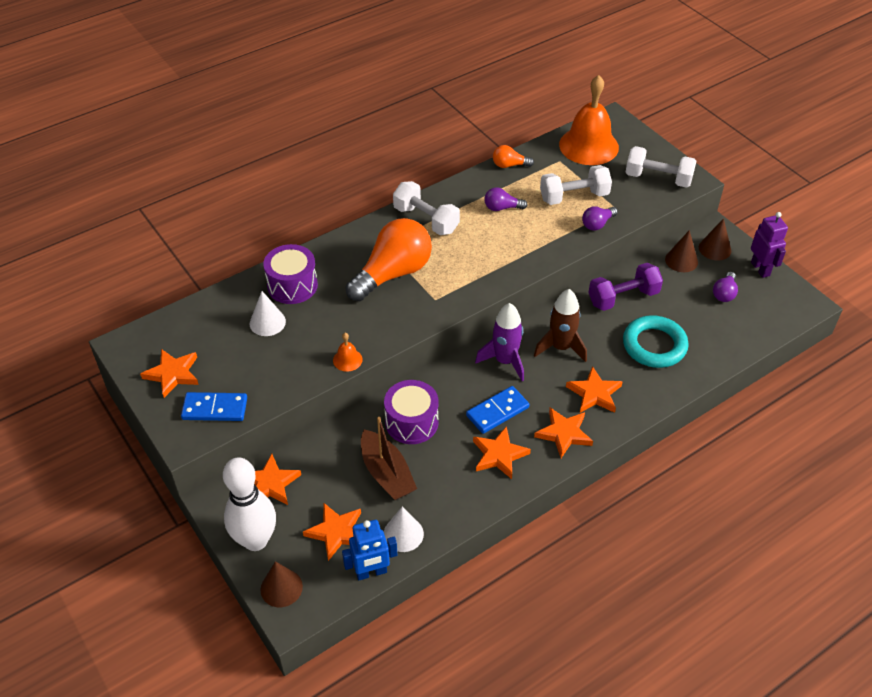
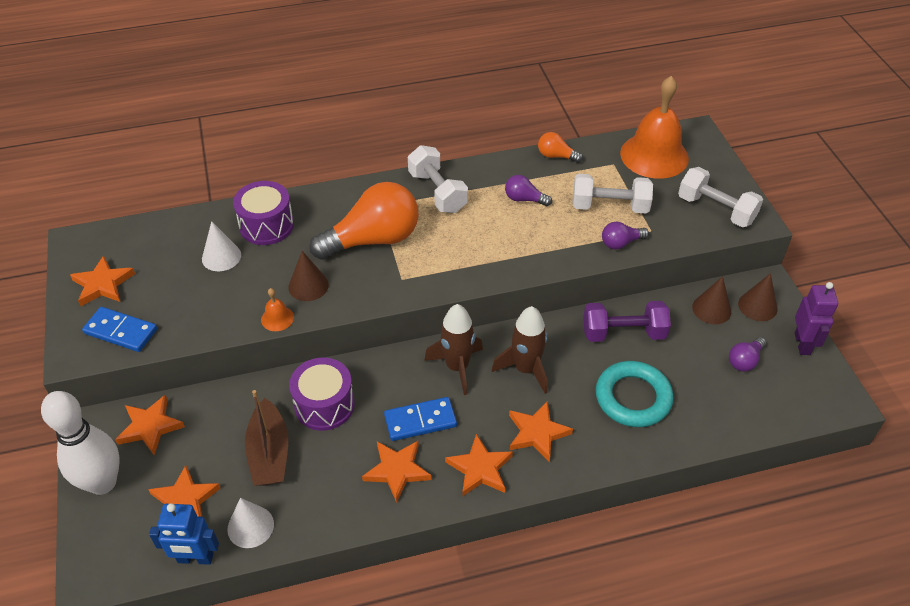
camera: 20 degrees right, 0 degrees up
(281, 588) = (98, 543): brown cone -> brown cone (308, 286)
(505, 361) = (457, 367): purple rocket -> brown rocket

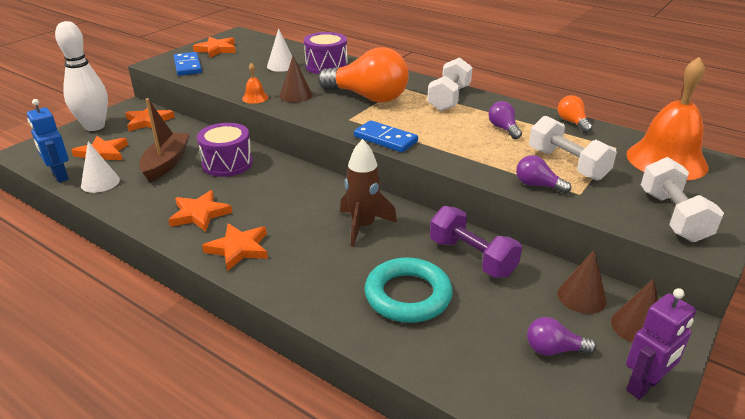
camera: 50 degrees right, 15 degrees down
(269, 453) = (166, 163): brown boat -> brown boat turned 150 degrees clockwise
(420, 421) = (255, 203): blue domino -> blue domino (385, 139)
(457, 367) = (324, 196): brown rocket -> none
(537, 433) = (305, 260): orange star -> none

